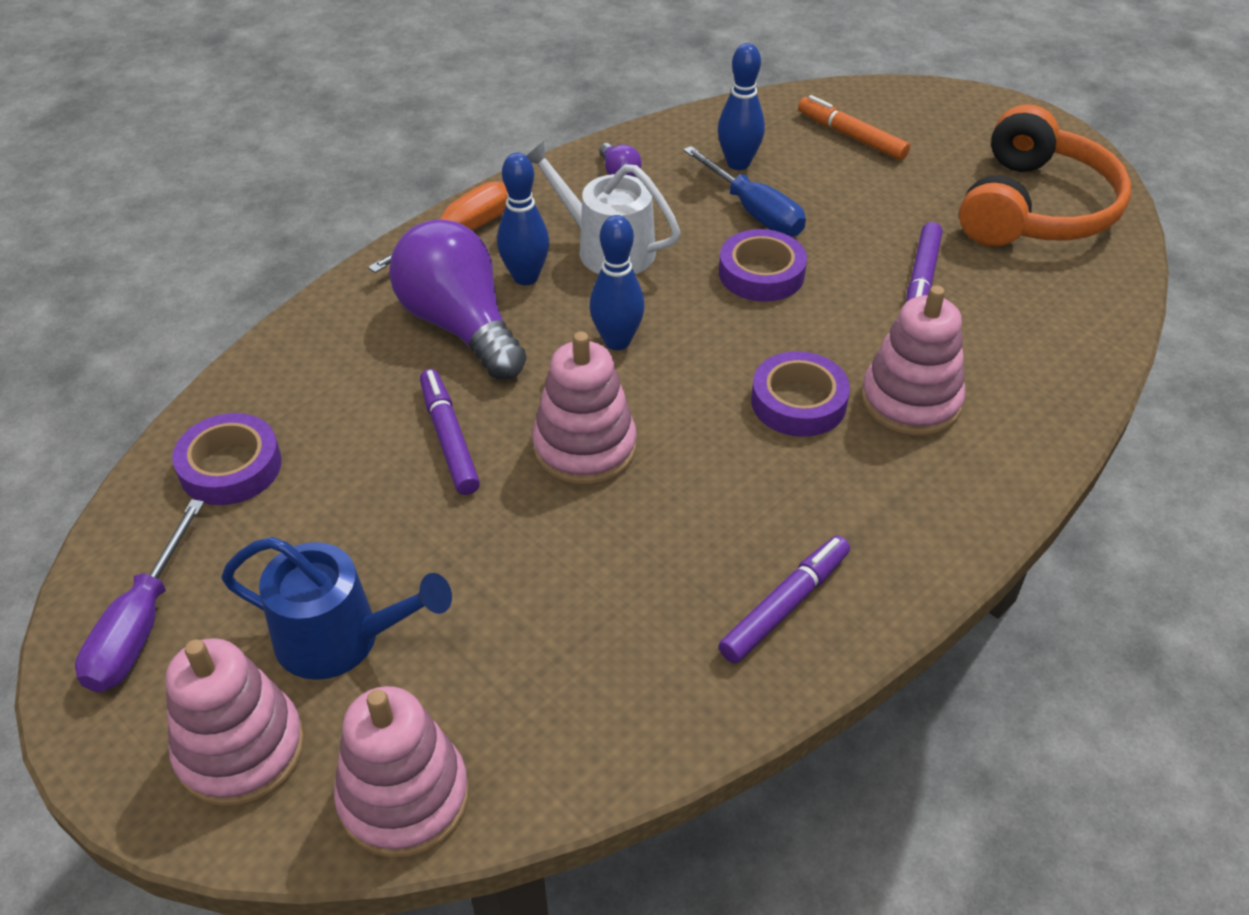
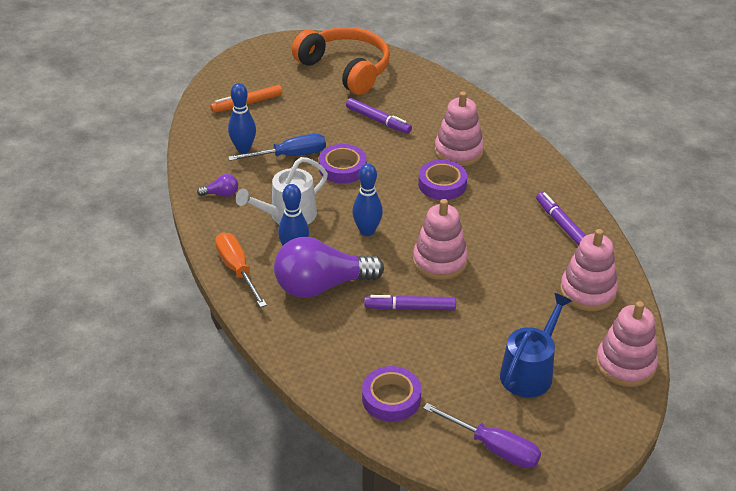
camera: 70 degrees left, 5 degrees down
(241, 750) = (584, 416): pink stacking toy -> pink stacking toy (588, 291)

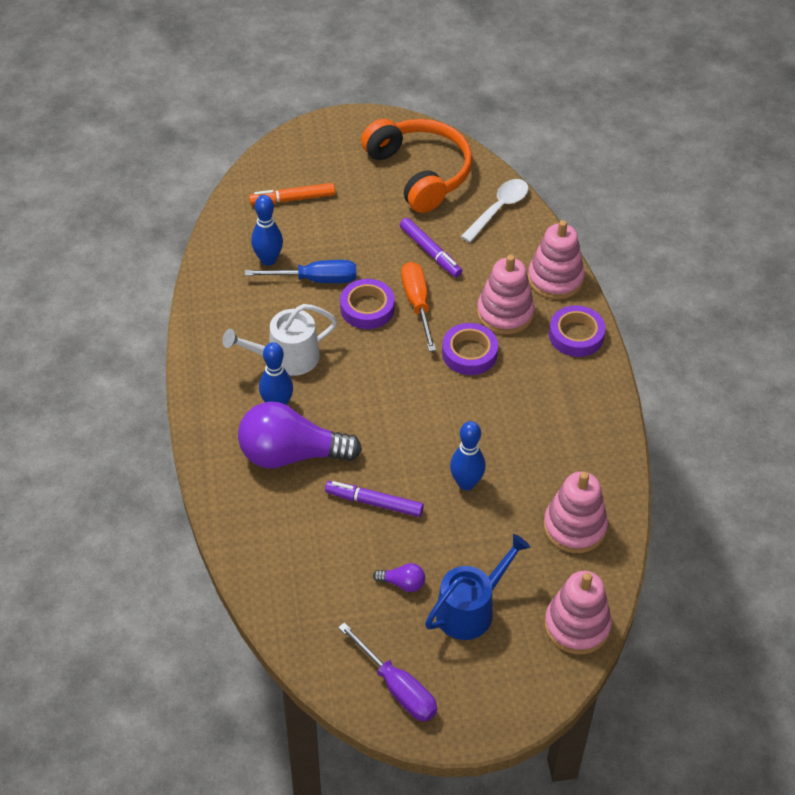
camera: 15 degrees right, 10 degrees up
(221, 194) = (225, 314): purple light bulb -> purple light bulb (402, 583)
(237, 270) = (210, 414): orange screwdriver -> orange screwdriver (417, 304)
(367, 231) = (364, 396): blue bowling pin -> blue bowling pin (466, 483)
(391, 398) = (314, 605): purple tape -> purple tape (576, 335)
(420, 83) = (498, 209): none -> white spoon
(440, 261) = (428, 452): pink stacking toy -> pink stacking toy (555, 279)
(562, 225) = (582, 436): purple marker -> none

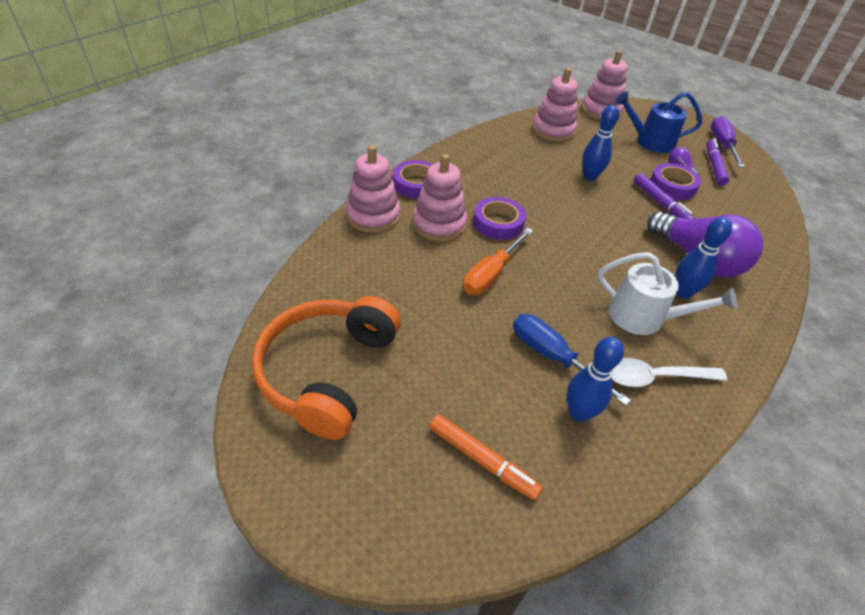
camera: 135 degrees left, 5 degrees down
(367, 308) = (534, 301): purple tape -> purple tape (672, 186)
(430, 252) = (427, 299): purple marker -> purple marker (714, 166)
(498, 209) = (325, 285): white spoon -> white spoon (655, 377)

